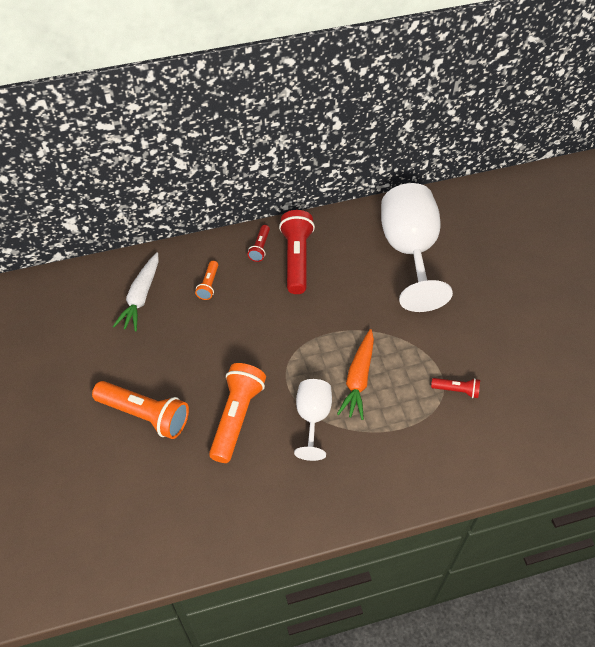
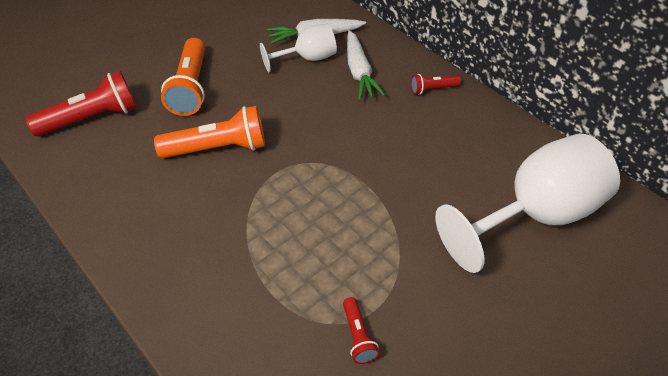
camera: 65 degrees right, 5 degrees down
(209, 285) = (359, 72): orange flashlight -> white carrot
(296, 259) = (441, 121): red flashlight -> red flashlight (92, 118)
(313, 418) = (246, 207): white goblet -> white goblet (308, 58)
(358, 379) = (317, 229): orange carrot -> none

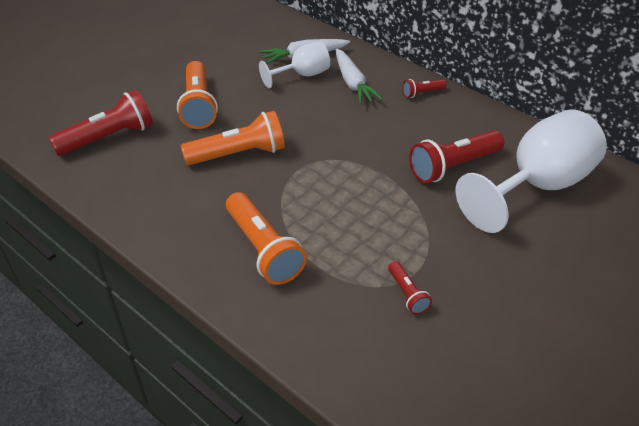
camera: 10 degrees left, 5 degrees down
(217, 265) = (263, 249): none -> orange flashlight
(446, 183) = (453, 167): none -> red flashlight

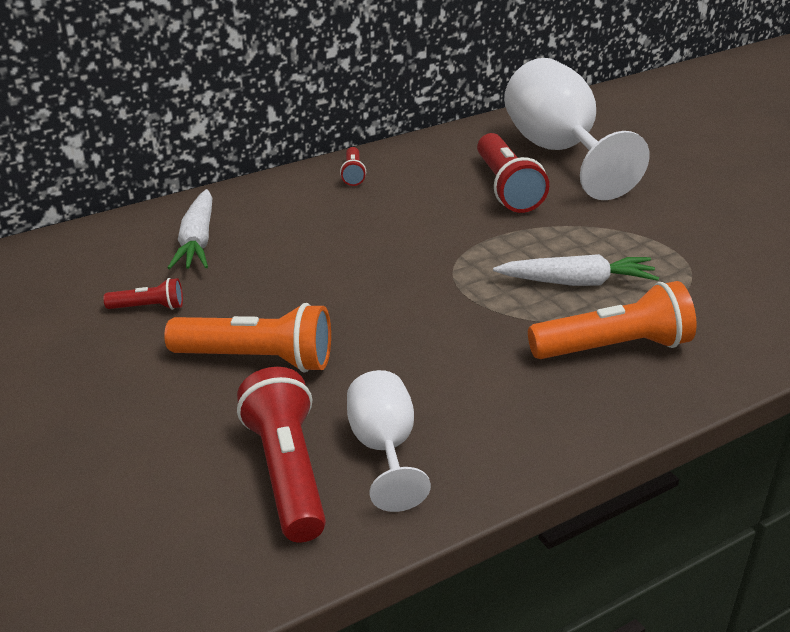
camera: 70 degrees left, 10 degrees down
(238, 154) = (405, 338): orange flashlight -> none
(302, 75) = (245, 251): white goblet -> white goblet (384, 449)
(352, 83) = (296, 216): white carrot -> white carrot (577, 282)
(407, 294) = (706, 262): red flashlight -> red flashlight (149, 307)

